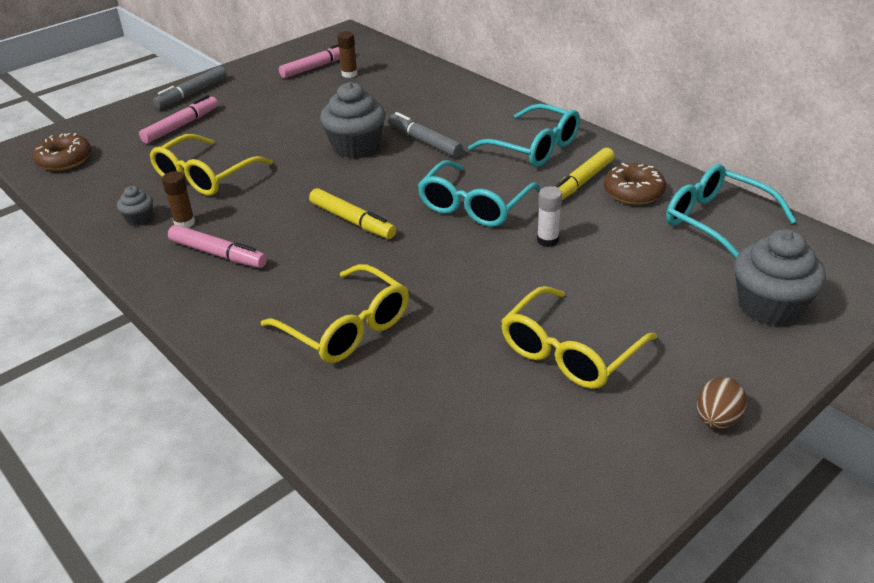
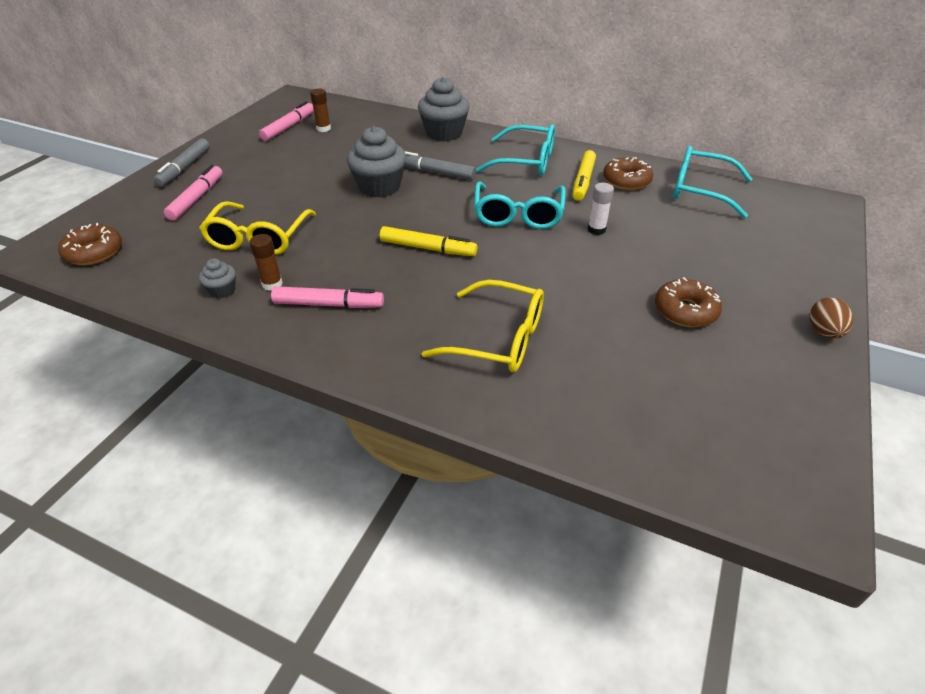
camera: 25 degrees left, 5 degrees up
(569, 352) = (685, 311): yellow glasses -> brown donut
(769, 307) = (785, 243): grey cupcake -> grey cupcake (444, 133)

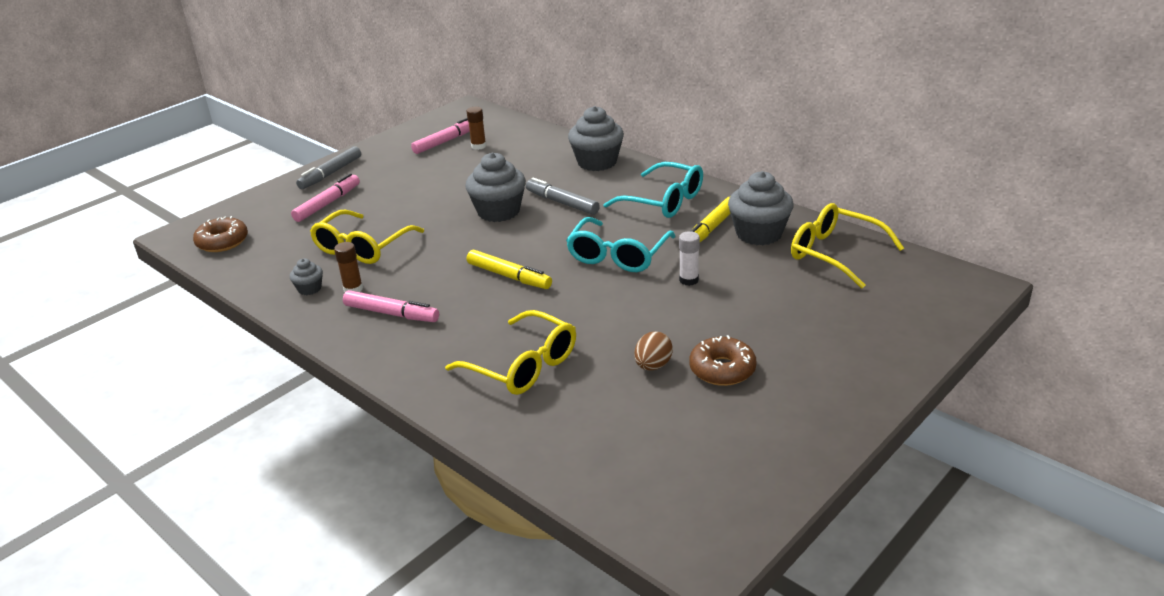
camera: 20 degrees right, 10 degrees down
(626, 181) = (759, 234): brown donut -> grey cupcake
(700, 190) = (835, 254): turquoise glasses -> yellow glasses
(823, 332) = (853, 411): brown egg -> brown egg (653, 366)

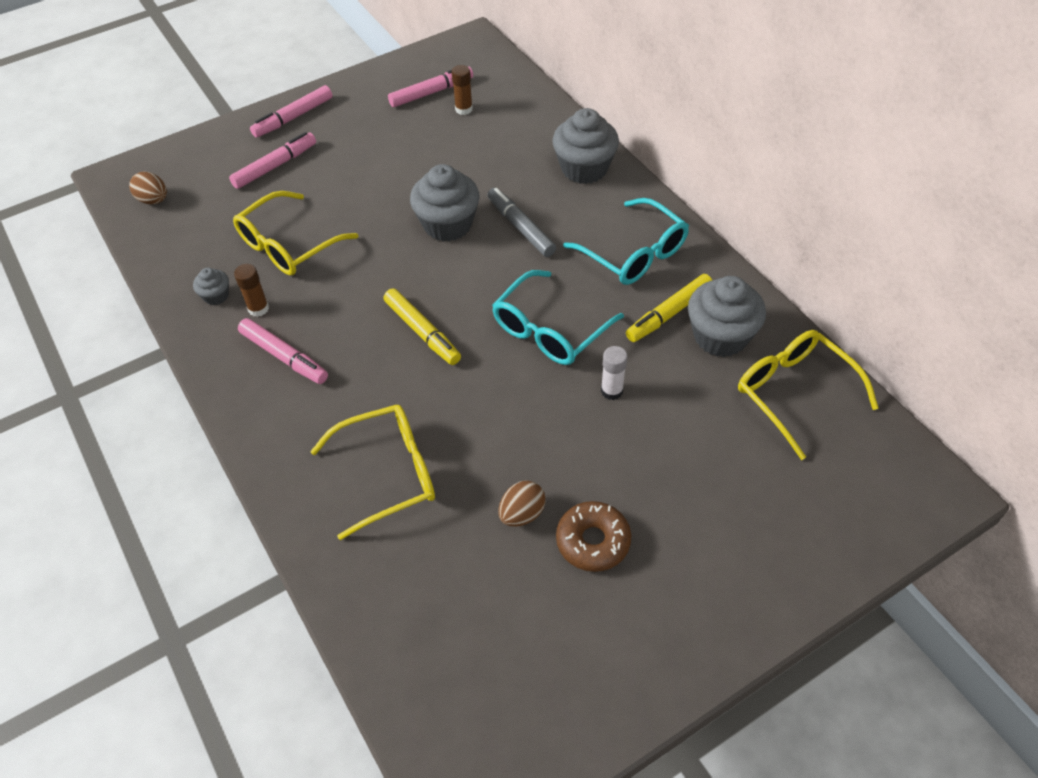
camera: 15 degrees right, 20 degrees up
(222, 242) = (153, 200): brown donut -> brown egg
(331, 173) = (294, 117): grey marker -> pink marker
(523, 366) = (388, 474): yellow glasses -> yellow glasses turned 75 degrees counterclockwise

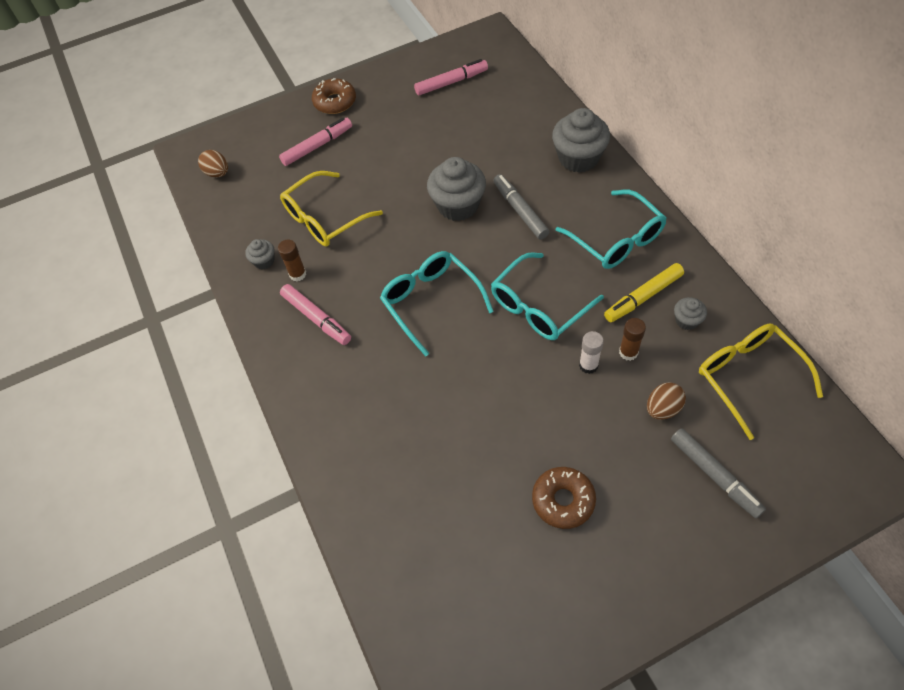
camera: 10 degrees right, 5 degrees up
(294, 117) = (335, 102): pink marker -> brown donut
(388, 474) = (396, 428): yellow glasses -> none
(422, 331) = (431, 302): yellow marker -> turquoise glasses
(464, 109) = (478, 99): brown glue stick -> brown glue stick (628, 352)
(522, 514) = (504, 471): brown egg -> brown egg (662, 408)
(720, 336) = (687, 320): grey cupcake -> grey cupcake, size x0.49
(764, 501) = (714, 475): none -> grey marker

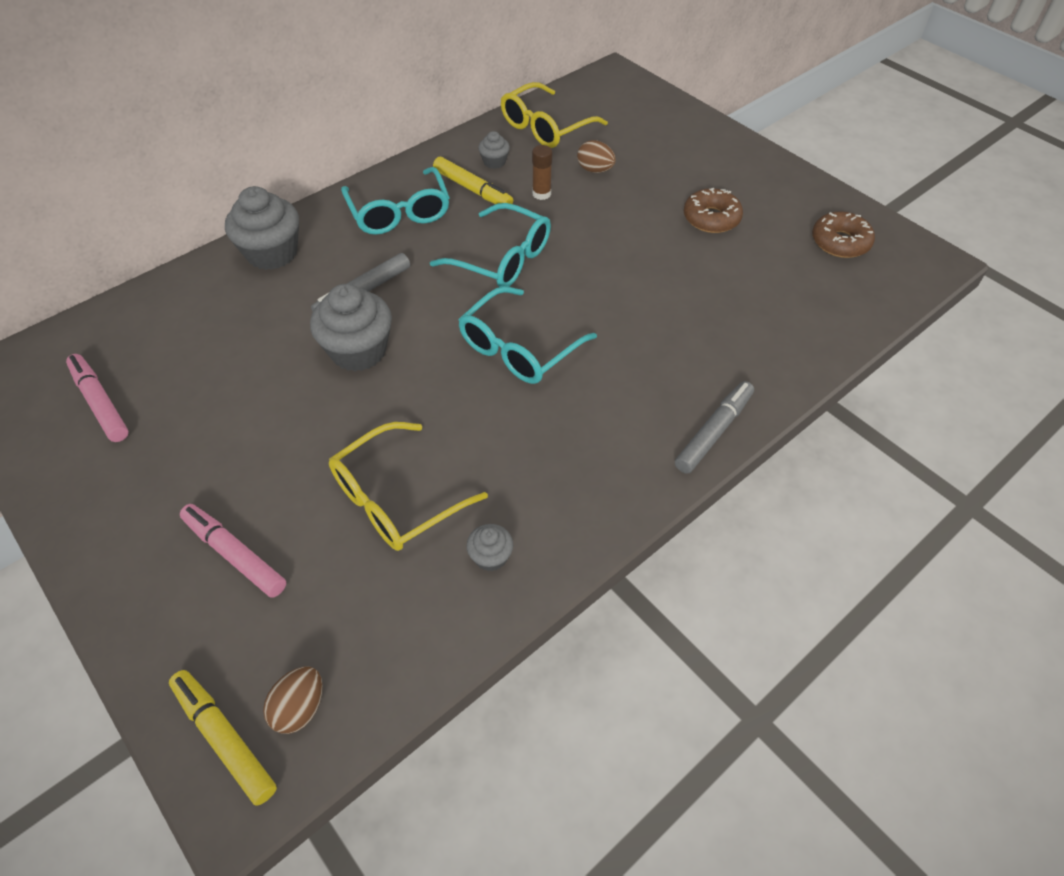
camera: 110 degrees left, 5 degrees down
(217, 146) = (225, 739): none -> yellow marker
(298, 274) = (506, 503): brown glue stick -> none
(316, 318) = (573, 459): pink marker -> none
(324, 218) = (396, 499): yellow glasses -> yellow glasses turned 105 degrees clockwise
(335, 102) = (121, 558): brown donut -> brown donut (840, 242)
(588, 365) = (565, 217): white glue stick -> none
(616, 239) = (399, 212): turquoise glasses -> turquoise glasses turned 120 degrees clockwise
(714, 475) = (646, 141): grey marker -> grey marker (713, 432)

